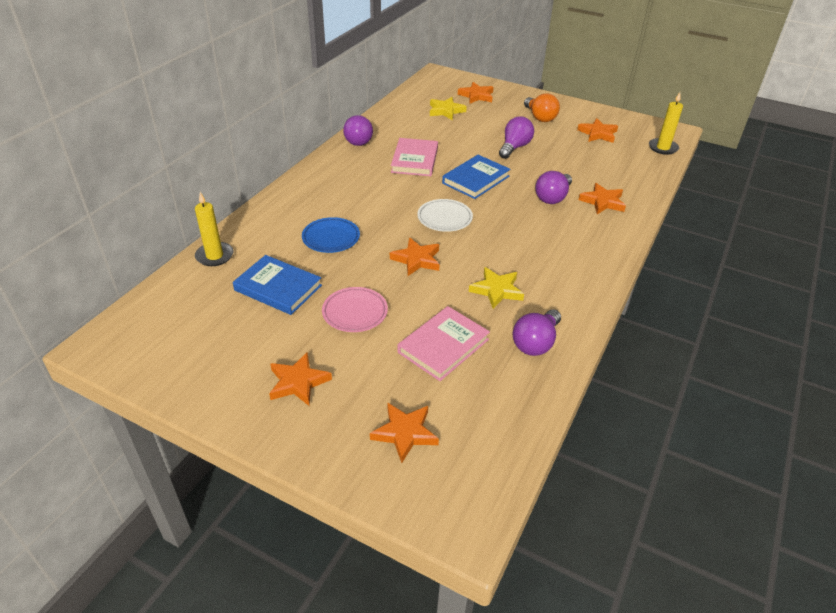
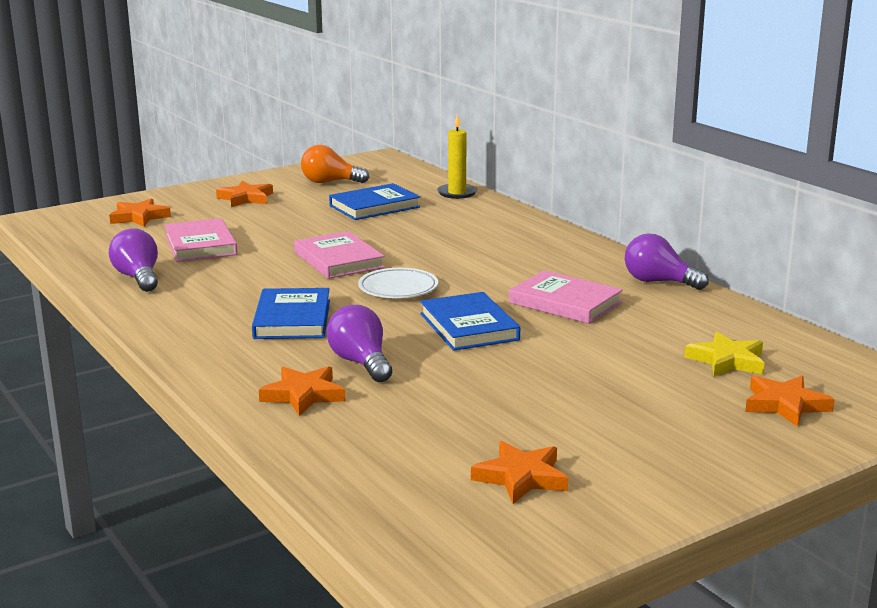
camera: 120 degrees right, 20 degrees down
(331, 238) = (429, 234): blue plate -> none
(355, 312) = (297, 225): pink plate -> none
(417, 259) = (338, 260): orange star -> pink book
(496, 290) = (234, 281): yellow star -> none
(514, 147) = (539, 380): purple light bulb -> none
(527, 240) = (292, 319): none -> blue book
(540, 117) = (640, 439): orange light bulb -> orange light bulb (330, 182)
(663, 148) = (395, 530): yellow candle -> none

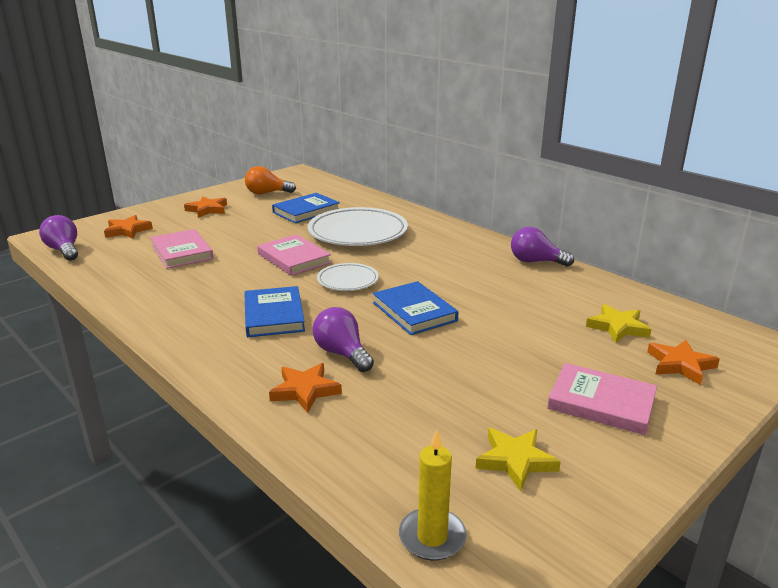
camera: 10 degrees left, 5 degrees up
(138, 278) = (138, 285): purple light bulb -> purple light bulb (64, 250)
(433, 235) = (358, 233): none -> white plate
(457, 193) = (362, 197): yellow candle -> yellow candle (432, 537)
(521, 477) = (515, 460): orange star -> yellow star
(565, 302) = (477, 284): pink book -> pink book (601, 403)

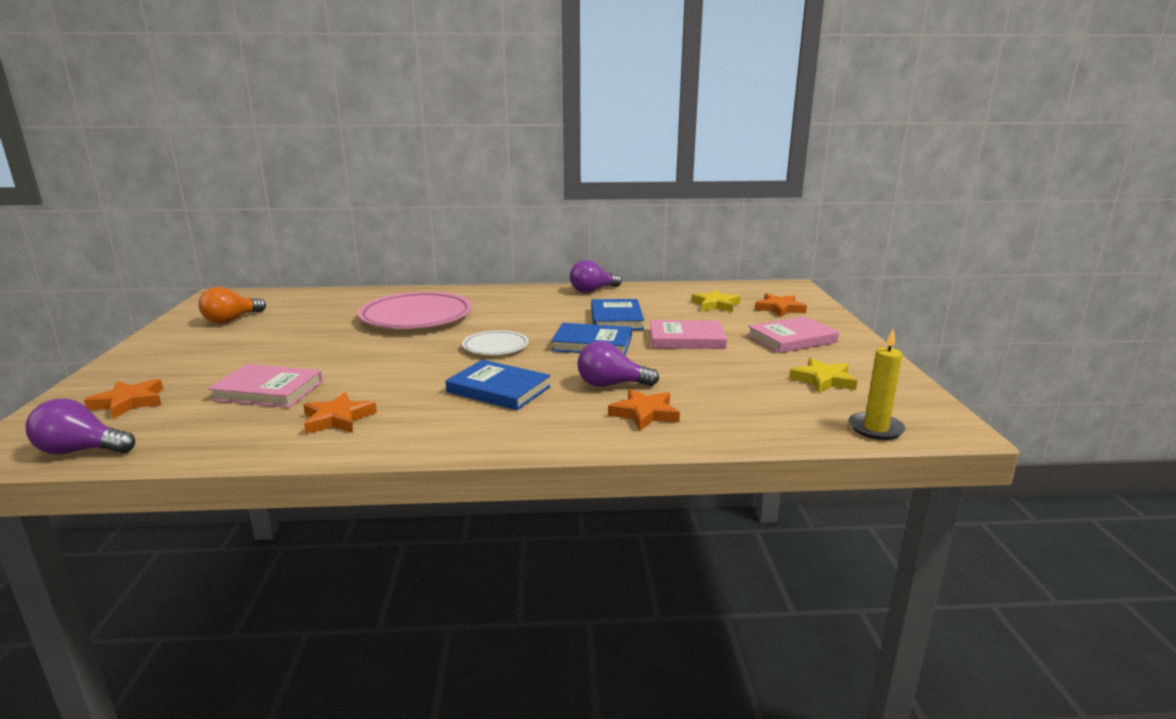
camera: 50 degrees left, 5 degrees down
(207, 210) = (193, 352): orange star -> orange star (338, 418)
(293, 258) = (407, 352): pink book -> pink book (686, 339)
(306, 211) = (320, 319): blue book -> blue book (616, 319)
(358, 233) = (416, 317): white plate -> pink plate

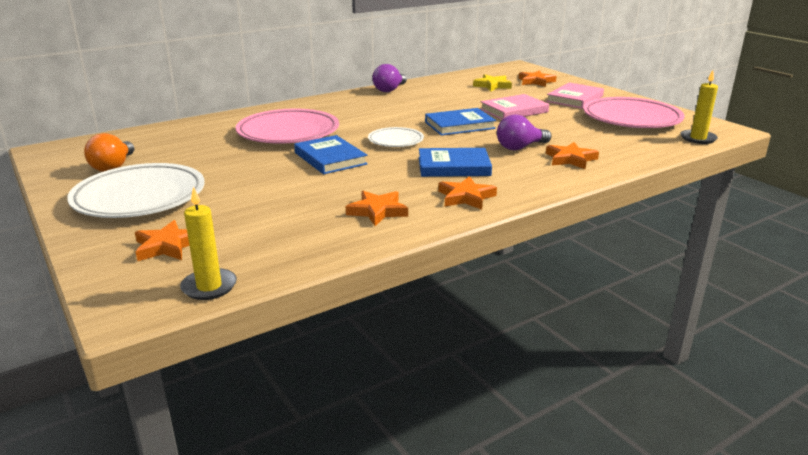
camera: 30 degrees left, 5 degrees up
(81, 451) = (209, 287): purple light bulb -> yellow candle
(195, 352) = (139, 197): none -> white plate
(268, 390) = (278, 208): pink book -> none
(445, 428) = (466, 197): none -> orange star
(616, 319) = (444, 106): blue book -> blue book (330, 158)
(823, 380) = (631, 119): yellow star -> pink plate

